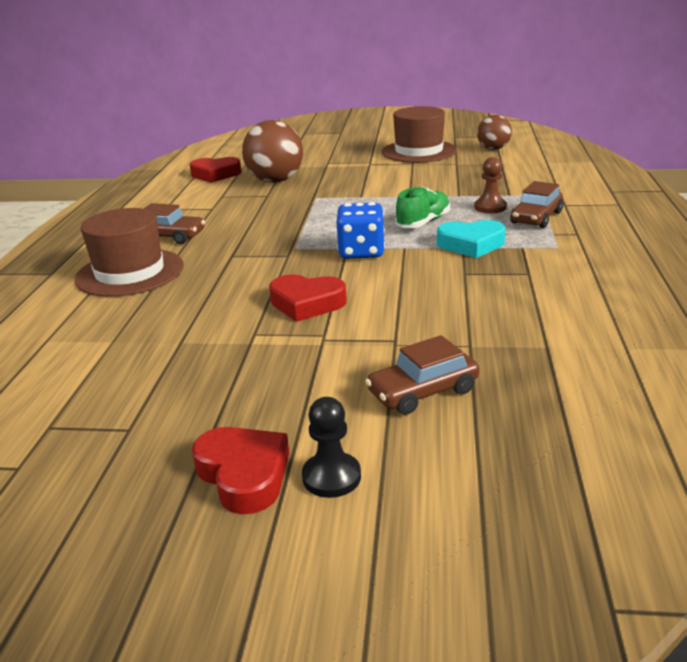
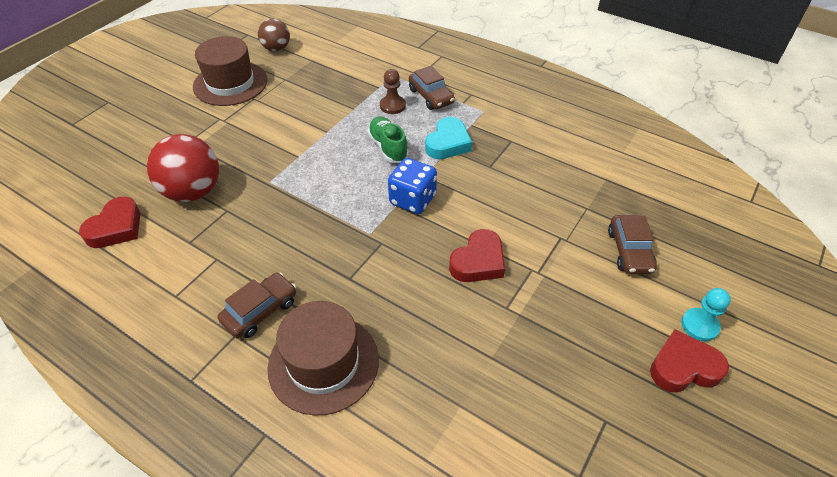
camera: 65 degrees left, 20 degrees up
(275, 181) = (193, 192): brown ball -> red ball
(331, 477) = (699, 325): black pawn -> turquoise pawn

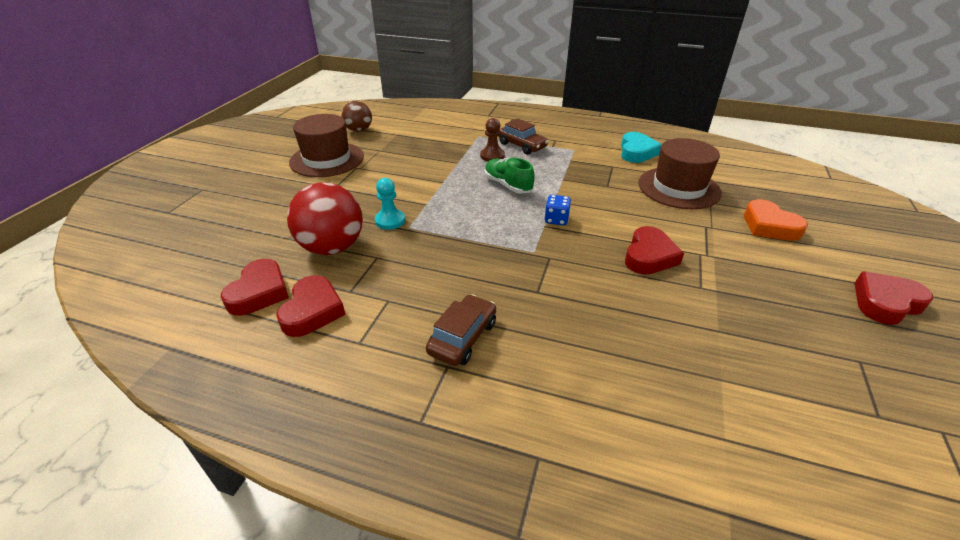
camera: 15 degrees left, 10 degrees down
(151, 256) = (312, 311): none -> red heart
(323, 363) = (559, 371): brown hat -> brown hat (678, 188)
(412, 200) = (556, 220): blue dice -> blue dice, size x0.61
(448, 143) = (559, 175): turquoise heart -> turquoise heart (636, 152)
(629, 251) = (769, 226): brown car -> orange heart
(699, 325) = (870, 269): turquoise pawn -> turquoise pawn (390, 221)

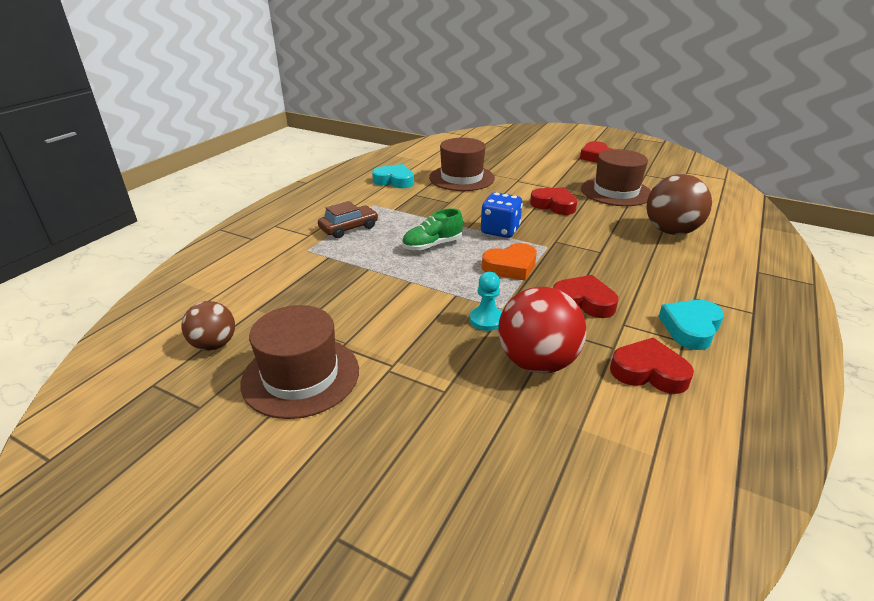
camera: 80 degrees left, 5 degrees down
(259, 292) = (626, 416): red heart -> red heart (584, 302)
(382, 351) = (690, 328): none -> turquoise heart
(462, 337) = (662, 288): brown car -> none
(492, 156) = (364, 247): brown pawn -> none
(556, 220) = (500, 230): blue dice -> blue dice, size x1.64
(632, 367) = (671, 231): none -> brown ball
(743, 317) = (616, 191): none -> brown hat
(769, 226) = (519, 163): orange heart -> orange heart (510, 267)

